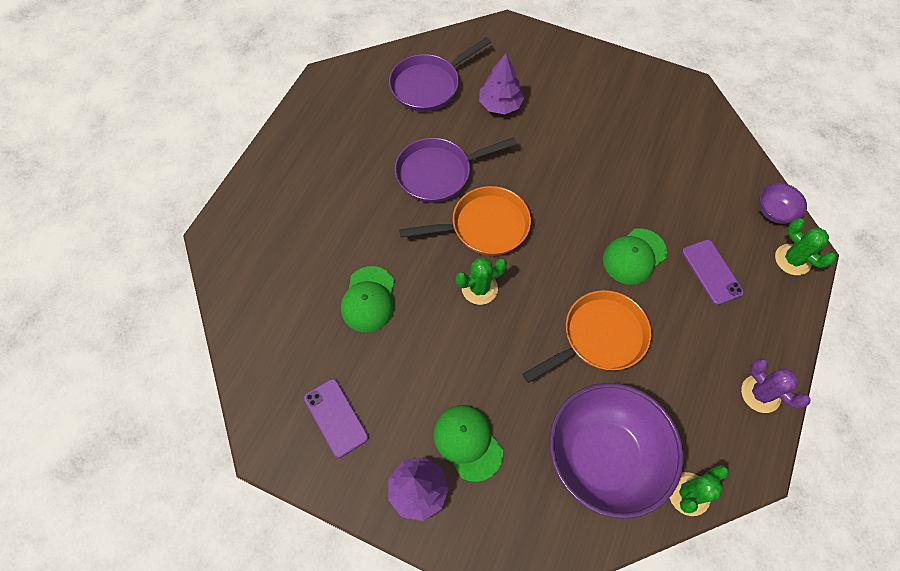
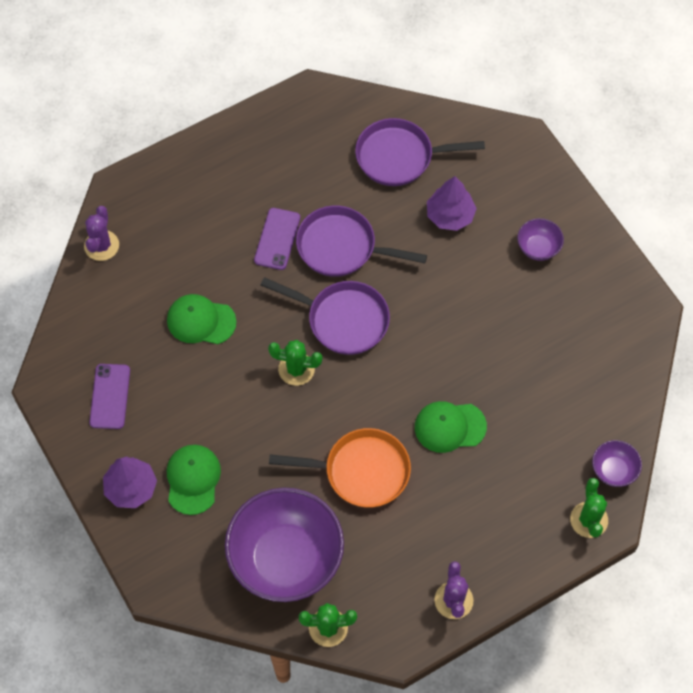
camera: 35 degrees right, 0 degrees up
(233, 290) = (101, 245): none -> purple cactus
(369, 299) = (201, 321): green cap -> green cap turned 60 degrees clockwise
(484, 226) = (343, 320): orange pan -> purple pan
(581, 91) = (538, 248): none -> purple bowl
(711, 272) = (505, 483): purple phone -> purple phone (277, 239)

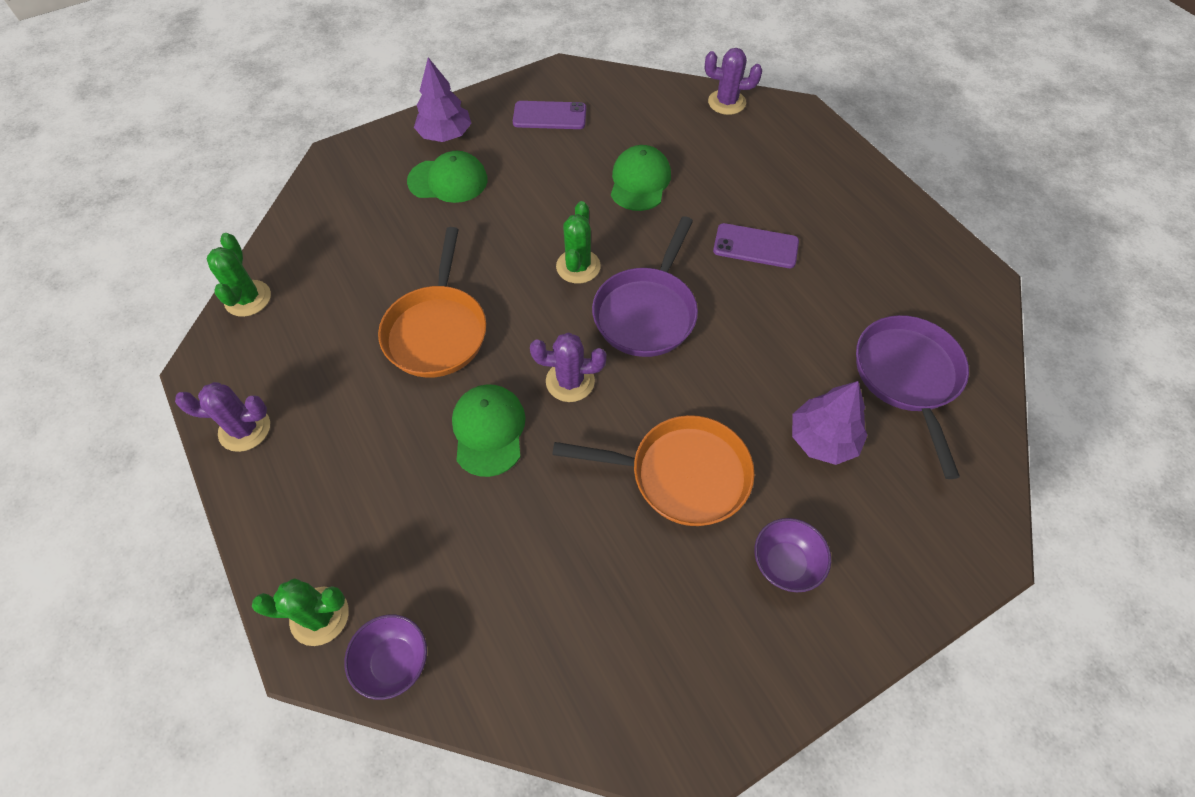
camera: 90 degrees right, 5 degrees down
(286, 559) = (340, 259): purple bowl -> none
(341, 247) = (752, 311): purple pan -> none
(407, 373) = (570, 381): none -> purple cactus
(480, 303) = (681, 474): none -> orange pan

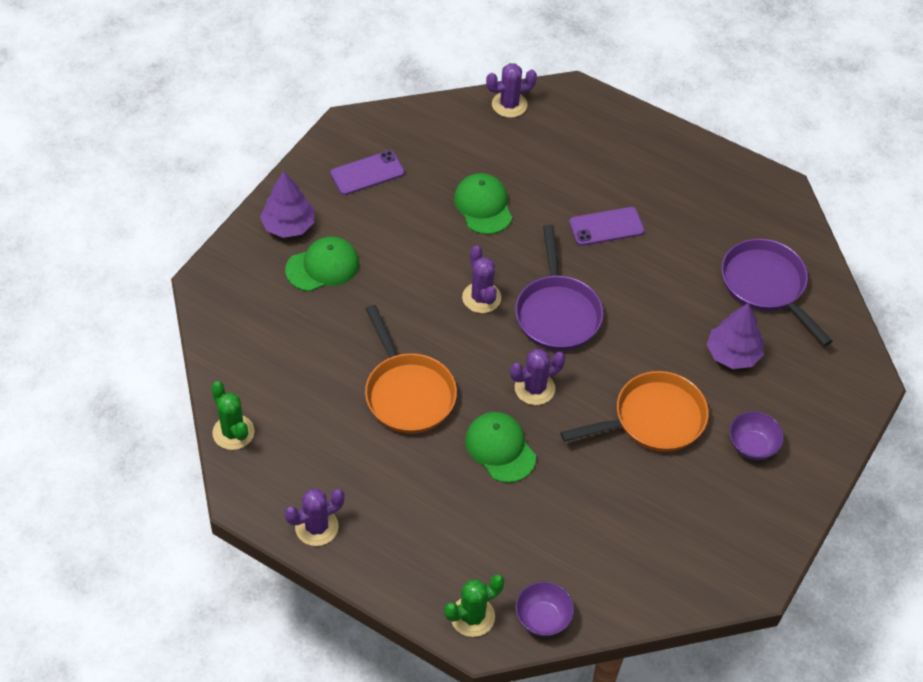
camera: 30 degrees left, 5 degrees down
(578, 266) = (481, 298): green cactus -> purple cactus

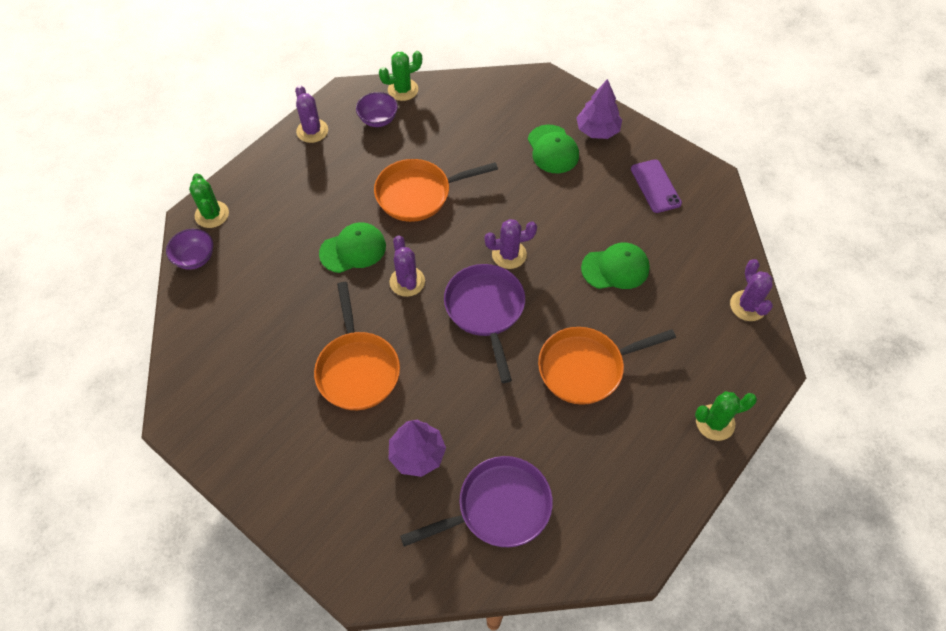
camera: 100 degrees right, 5 degrees up
(557, 313) = (485, 310): purple pan -> purple pan turned 75 degrees clockwise
(606, 226) = (586, 368): purple phone -> orange pan
(640, 133) = (715, 422): none -> green cactus
(752, 446) = (310, 449): purple bowl -> purple bowl (378, 120)

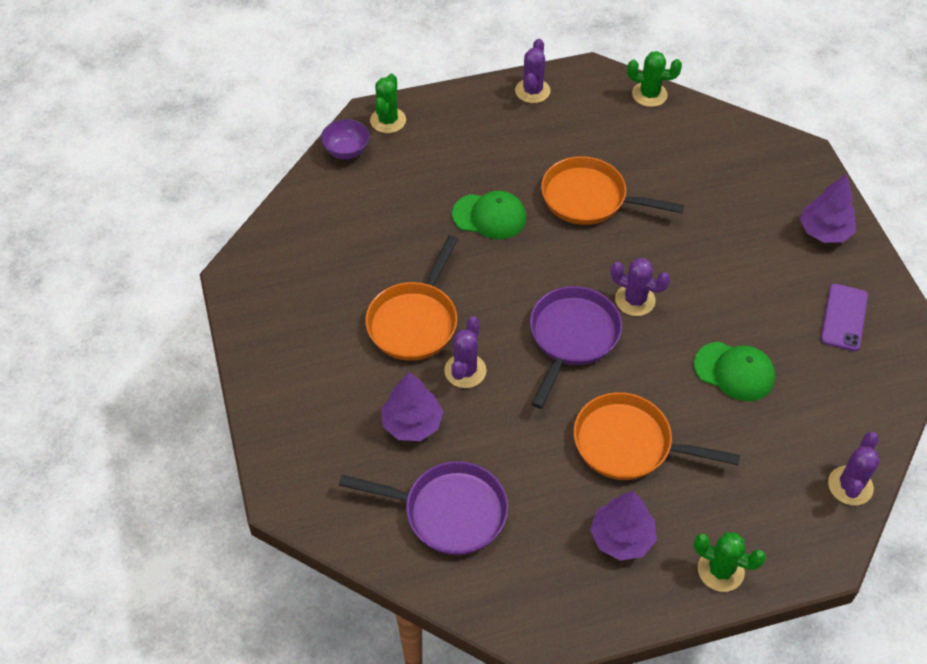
camera: 35 degrees right, 5 degrees down
(378, 120) = (603, 111): purple bowl -> none
(407, 282) = (517, 271): purple cactus -> purple cactus (465, 371)
(552, 149) = (760, 226): green cap -> none
(634, 443) = (621, 537): none -> purple tree

